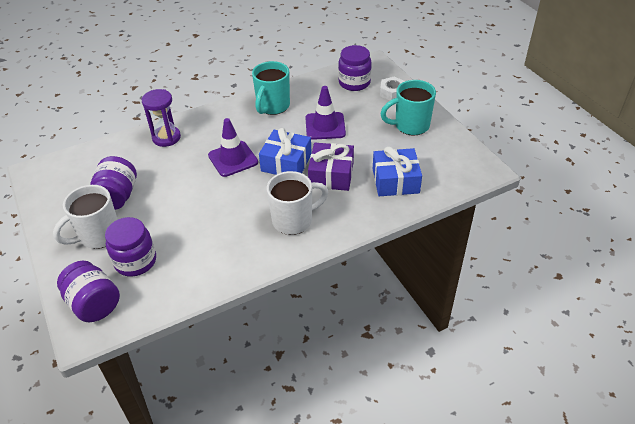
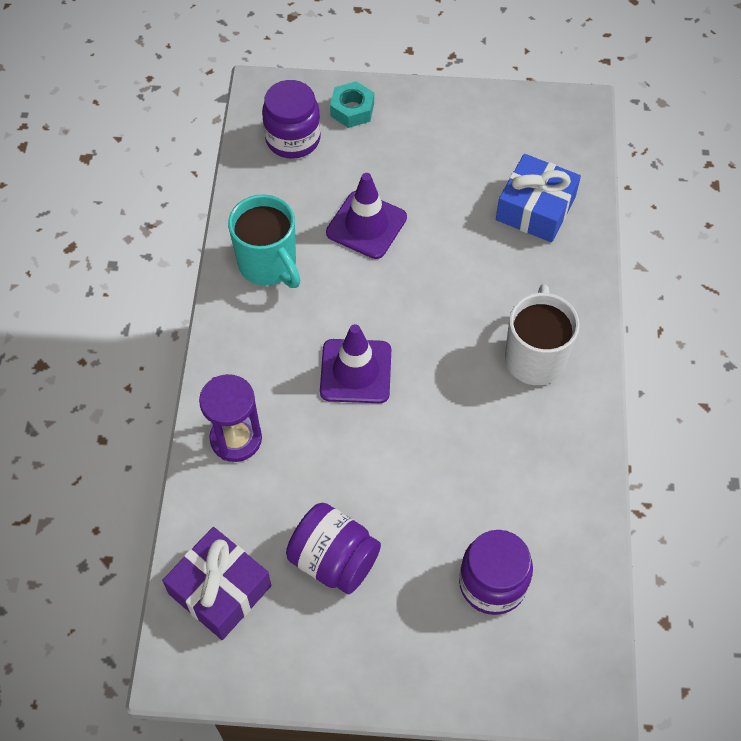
camera: 60 degrees left, 15 degrees up
(94, 304) = (544, 666): purple jar -> none
(98, 236) = (406, 616): white mug -> none
(286, 163) = (412, 310): blue gift -> none
(331, 175) = (475, 271): purple gift -> purple gift (220, 590)
(392, 92) = (352, 110): white nut -> turquoise nut
(410, 126) = (439, 131): turquoise mug -> none

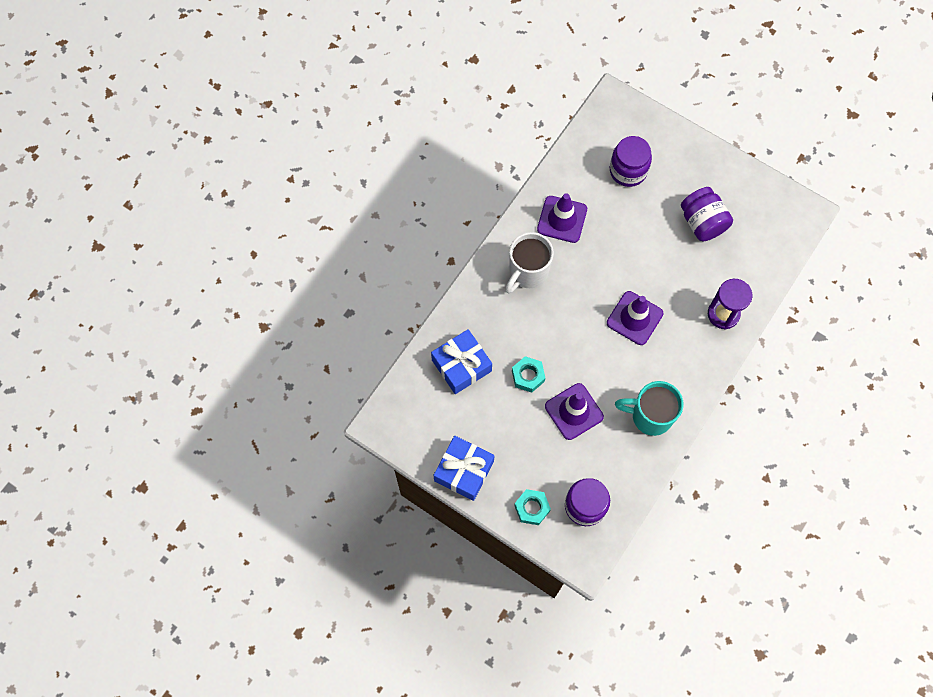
camera: 150 degrees left, 10 degrees up
(220, 590) = (769, 238): purple gift -> none
(268, 265) = (650, 416): turquoise mug -> turquoise mug turned 75 degrees counterclockwise
(448, 236) = (528, 376): none -> turquoise nut
(452, 109) = (464, 471): none -> blue gift
(539, 454) = (562, 219): none -> purple traffic cone

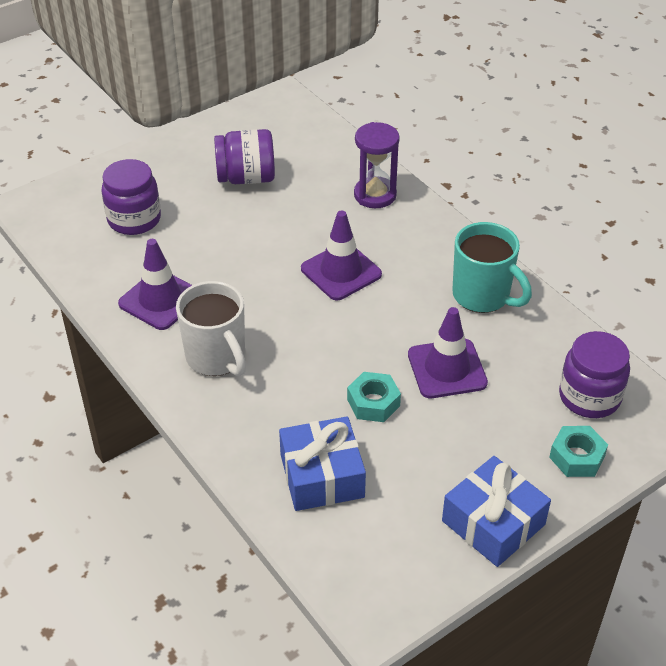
camera: 70 degrees left, 25 degrees down
(650, 416) = (482, 296): turquoise mug -> turquoise mug turned 75 degrees counterclockwise

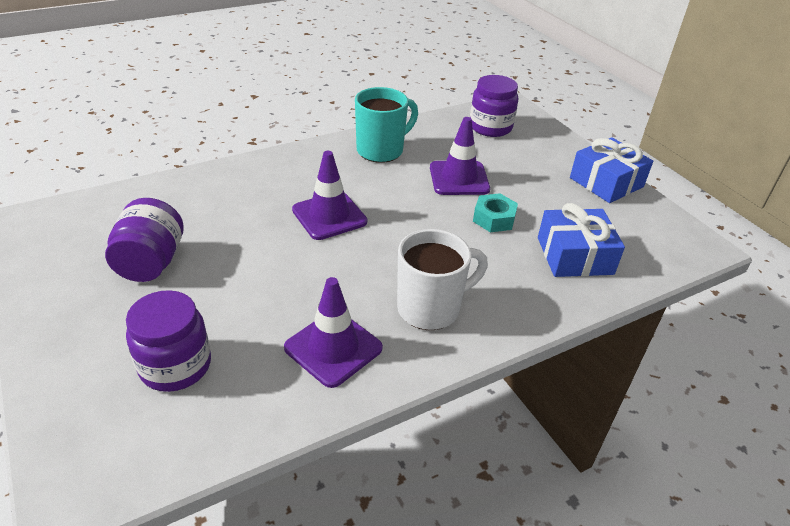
camera: 85 degrees left, 5 degrees down
(375, 195) = (229, 183): purple hourglass -> none
(577, 457) = (544, 141): turquoise nut -> none

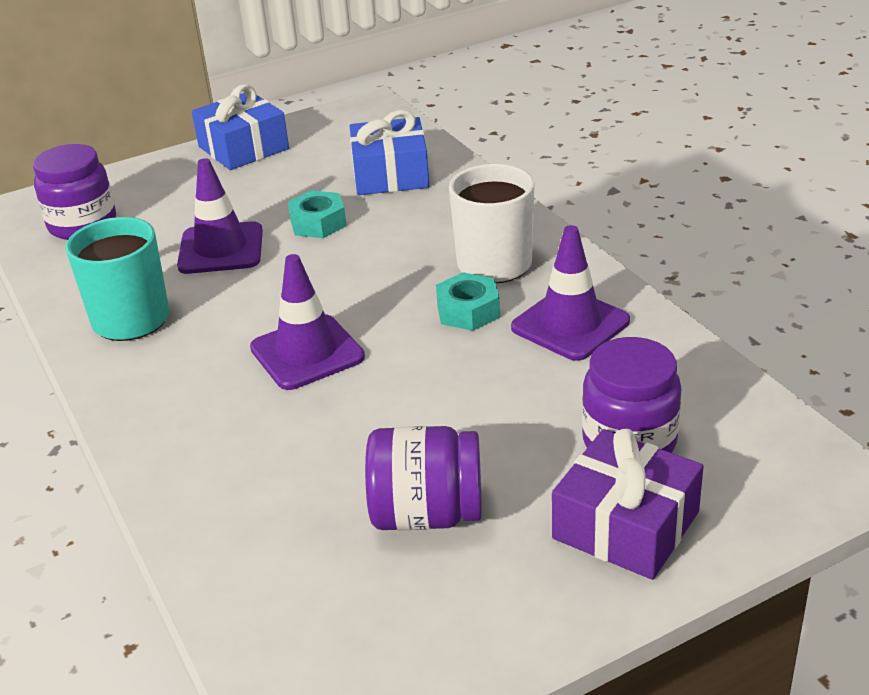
camera: 85 degrees left, 5 degrees down
(92, 352) = (626, 525): none -> purple gift
(364, 291) = (468, 311): none -> turquoise nut

